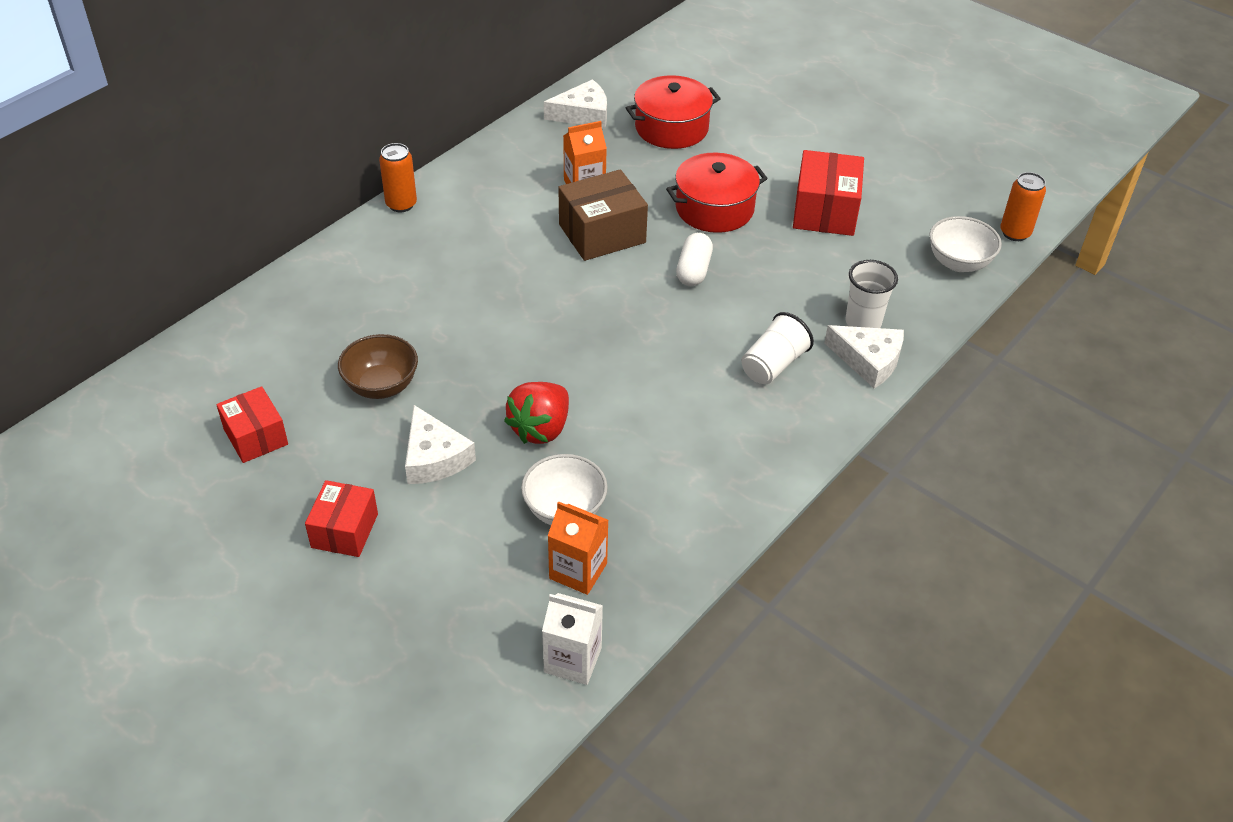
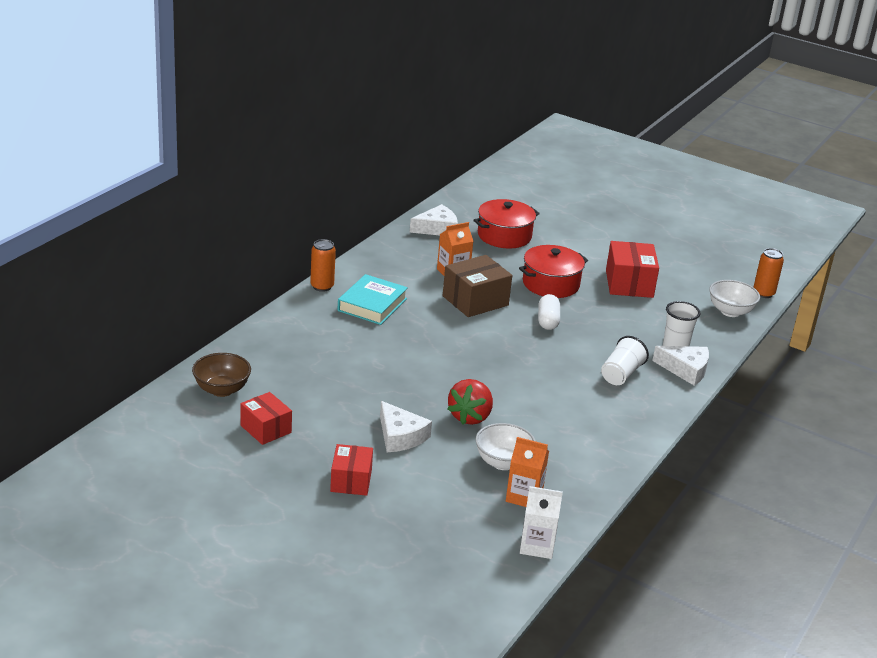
camera: 10 degrees left, 15 degrees down
(381, 386) = (347, 396): brown bowl -> brown bowl (222, 390)
(459, 236) = (372, 305): none -> turquoise book

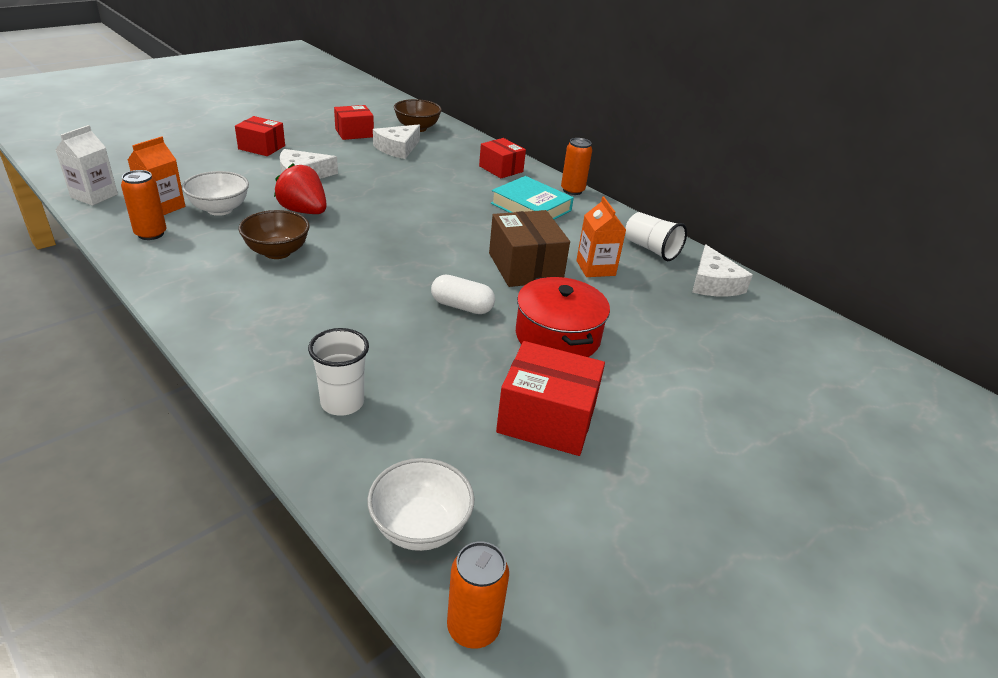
camera: 105 degrees right, 5 degrees up
(300, 326) = (501, 169): none -> red box
(504, 236) = (701, 333): red pot -> none
(545, 412) = (277, 252): none -> brown bowl
(571, 484) = (151, 234): none -> orange can
(621, 374) = (310, 327): white cup -> white cup (651, 249)
(685, 370) = (281, 392): white cheese -> white cheese (397, 148)

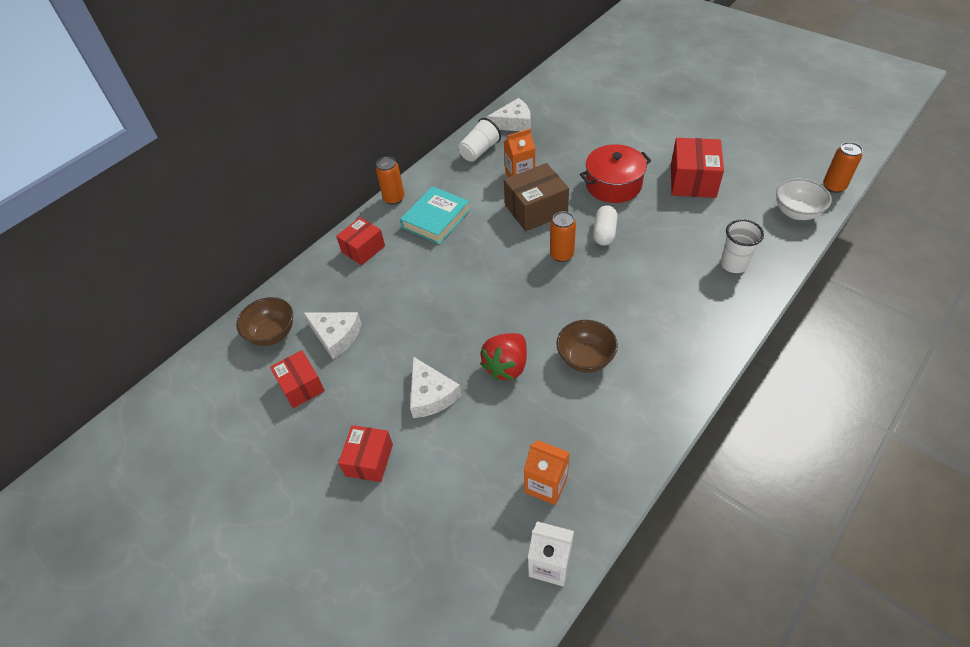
camera: 90 degrees left, 15 degrees up
(151, 234) = (600, 466): orange can -> orange can (561, 255)
(220, 209) = (531, 433): white bowl -> none

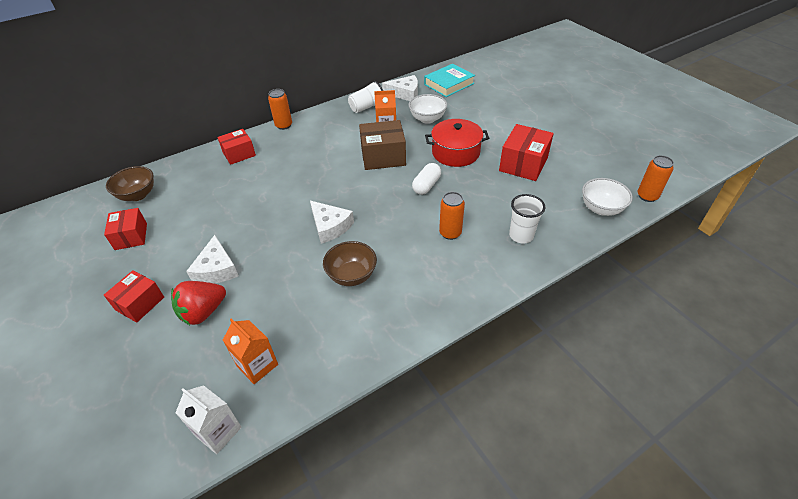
camera: 15 degrees right, 5 degrees down
(336, 336) = (179, 208): white cheese -> white cheese (330, 226)
(436, 219) = (304, 146): turquoise book -> turquoise book (449, 84)
(506, 366) = (287, 264): red strawberry -> red strawberry (203, 312)
(558, 150) = (427, 119): none -> white bowl
(561, 255) = (382, 193): orange can -> orange can (450, 233)

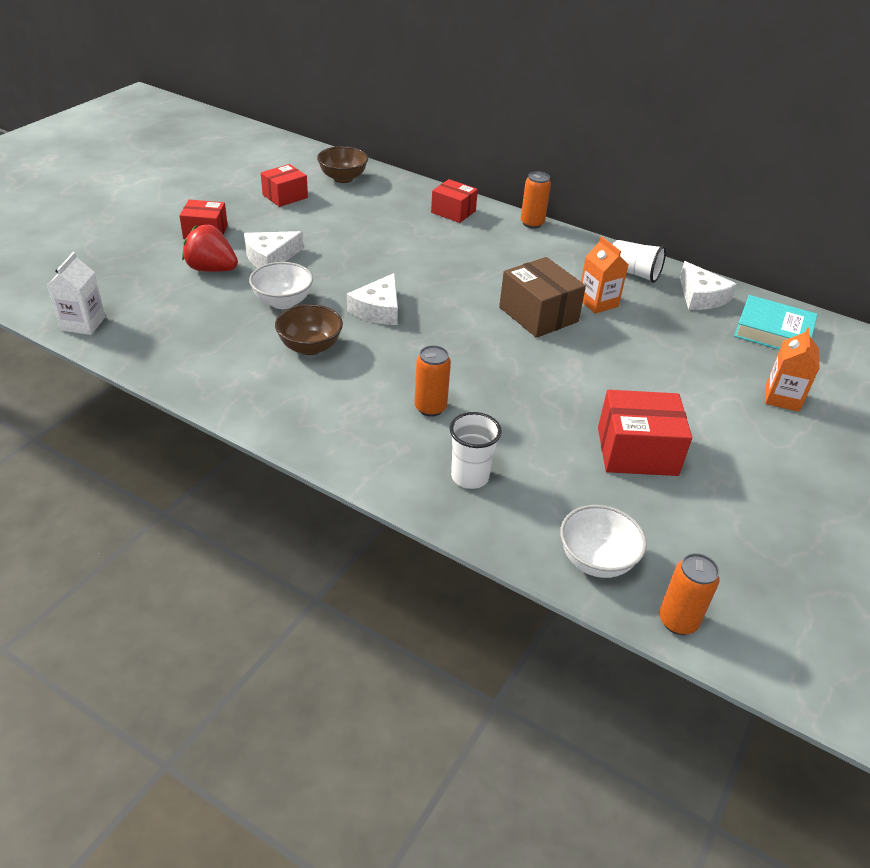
camera: 60 degrees right, 5 degrees down
(257, 365) = (162, 322): orange carton -> orange carton (782, 398)
(426, 185) = (509, 366): white capsule -> none
(427, 119) = (659, 332): white bowl -> white bowl (283, 302)
(455, 152) = (604, 376): red pot -> none

